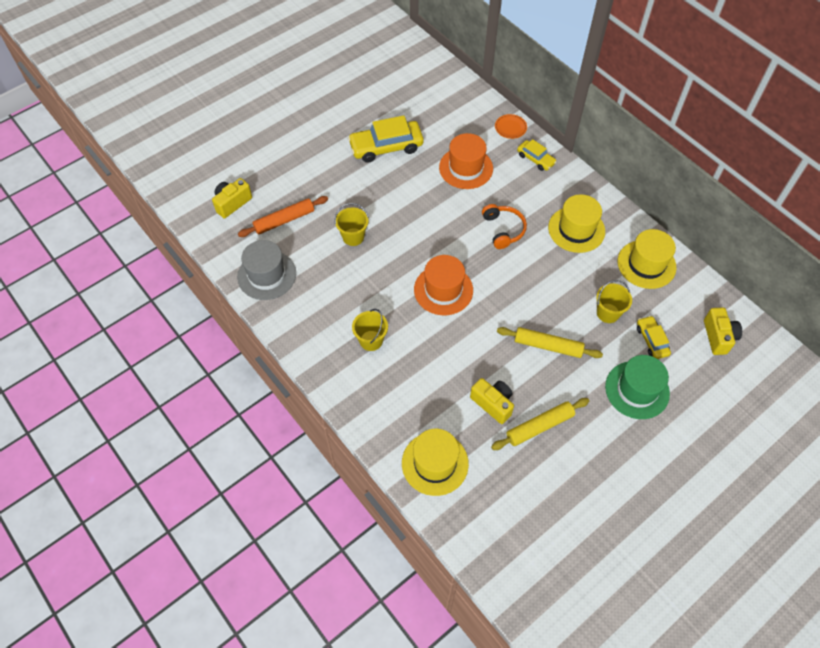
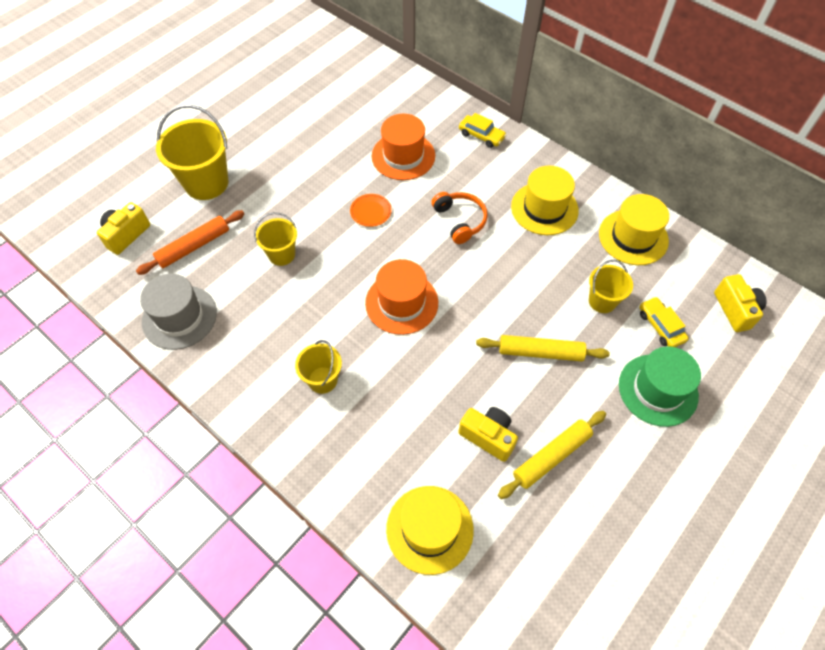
camera: 10 degrees left, 0 degrees up
(300, 169) = (206, 183): none -> yellow bucket
(386, 147) = (306, 144): yellow car -> none
(510, 128) = (446, 105): orange plate -> orange plate (371, 212)

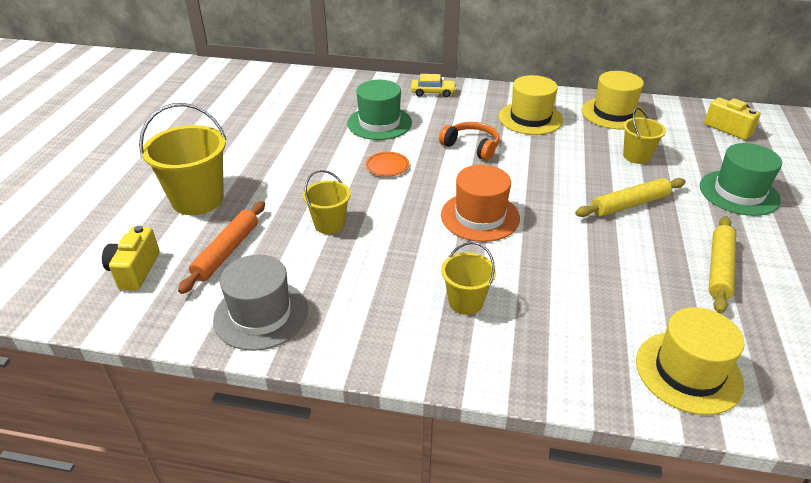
camera: 30 degrees left, 20 degrees down
(403, 156) = (379, 123): orange hat -> green hat
(488, 436) = (656, 278): yellow camera -> none
(660, 326) = (694, 155): yellow car -> none

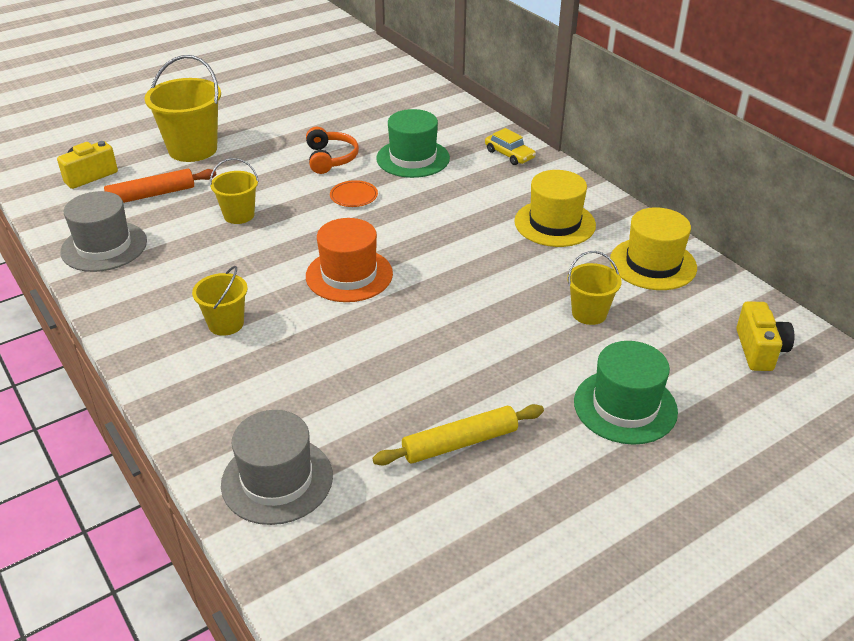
camera: 45 degrees right, 0 degrees up
(472, 146) = (451, 218): orange headphones -> orange headphones (331, 158)
(630, 204) = (491, 345): yellow rolling pin -> none
(688, 372) = (277, 480): yellow hat -> grey hat

